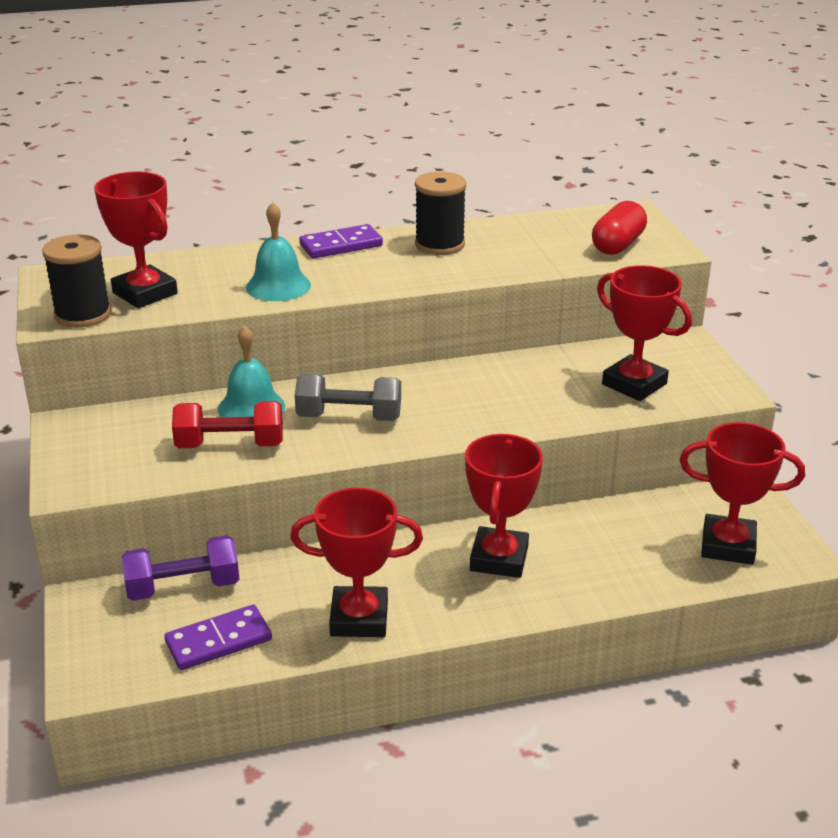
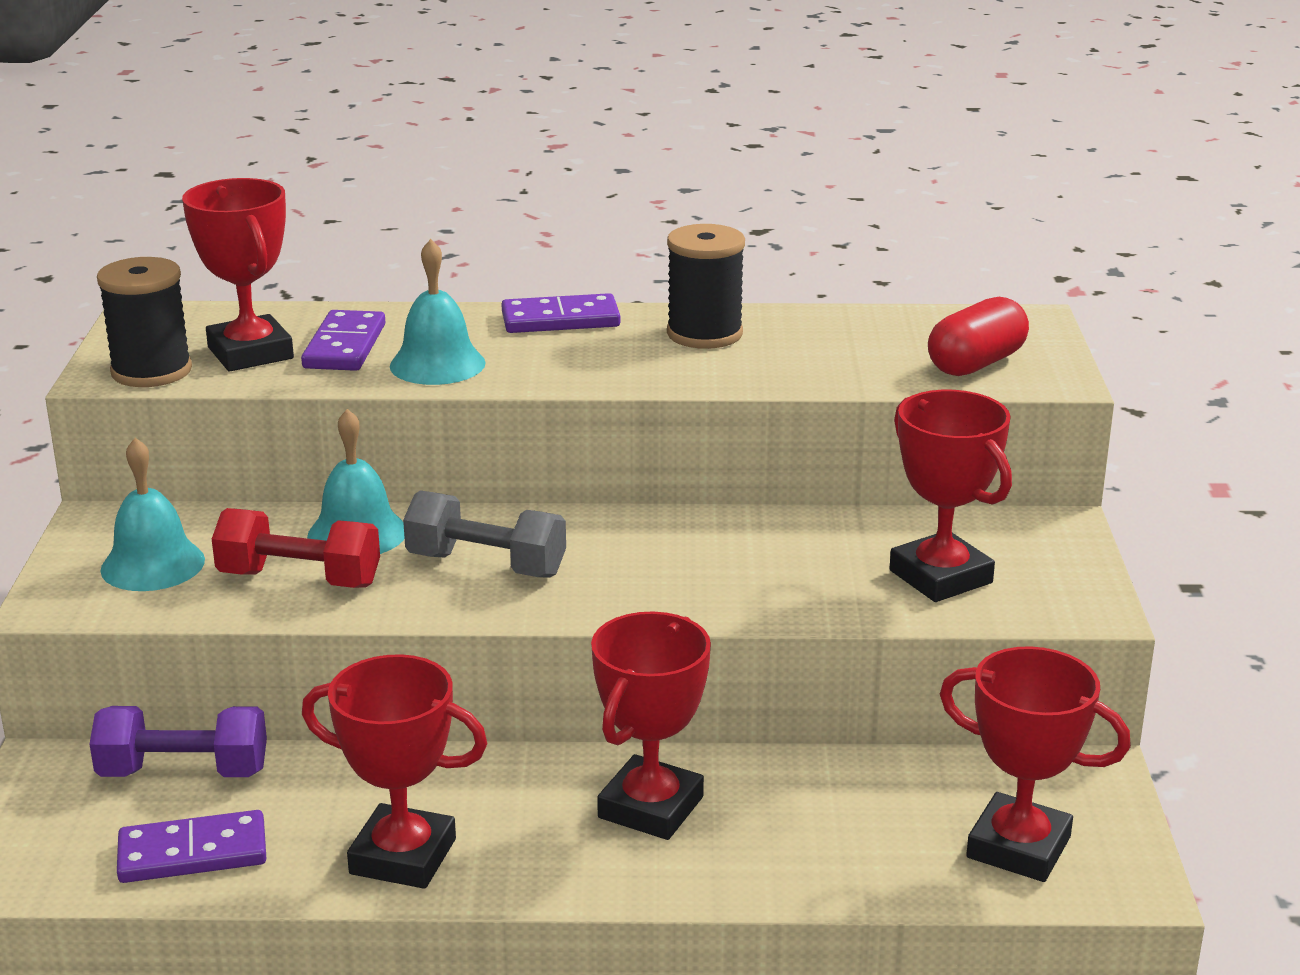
camera: 15 degrees right, 5 degrees down
(123, 449) = (153, 564): none -> turquoise bell
(207, 281) = (344, 346): none -> purple domino

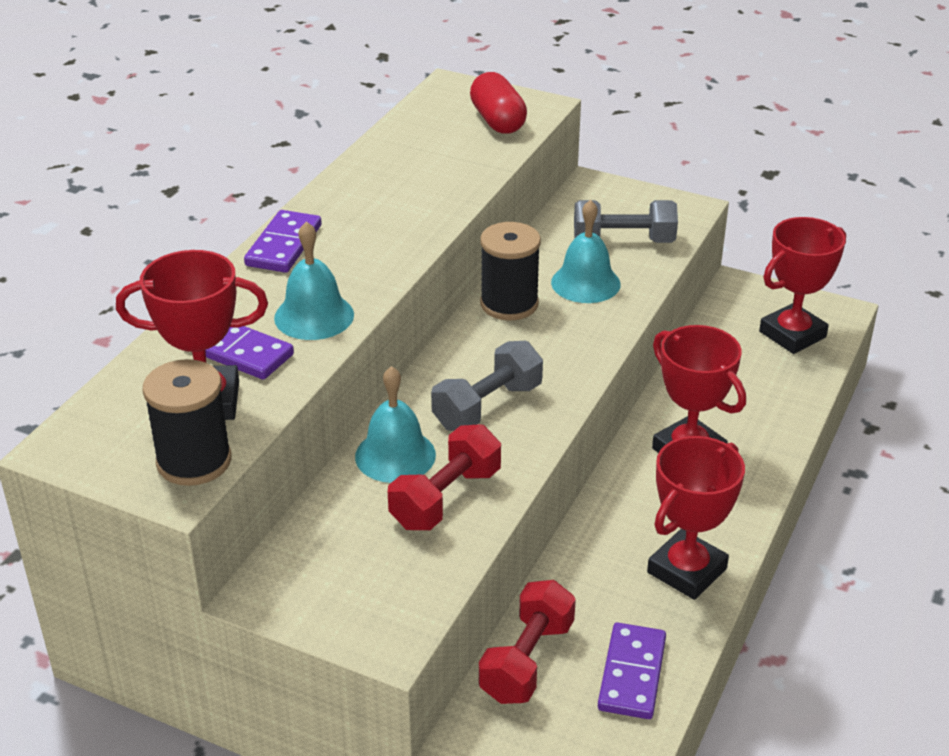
camera: 65 degrees left, 10 degrees up
(153, 564) = (366, 573): turquoise bell -> turquoise bell (585, 283)
(183, 772) = (527, 661): purple dumbbell -> red dumbbell
(704, 334) = (365, 196): black spool -> black spool (509, 304)
(940, 577) = (623, 241): red trophy -> grey dumbbell

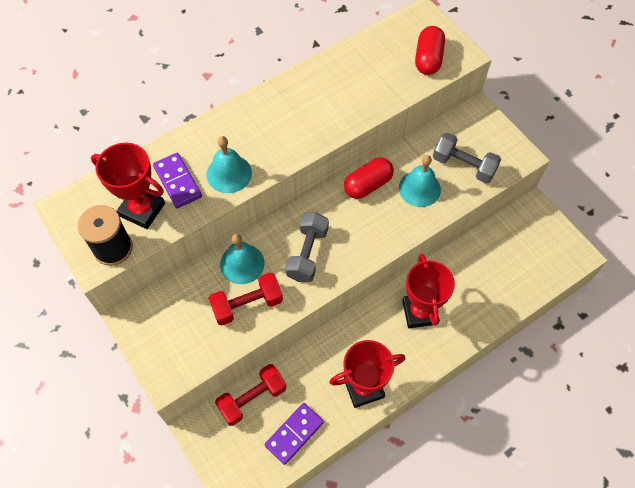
camera: 30 degrees right, 25 degrees up
(284, 245) = (248, 112): purple domino -> none
(487, 406) = (307, 253): grey dumbbell -> grey dumbbell turned 60 degrees counterclockwise
(509, 304) = (368, 185): black spool -> red capsule
(792, 334) = (538, 259): red trophy -> none

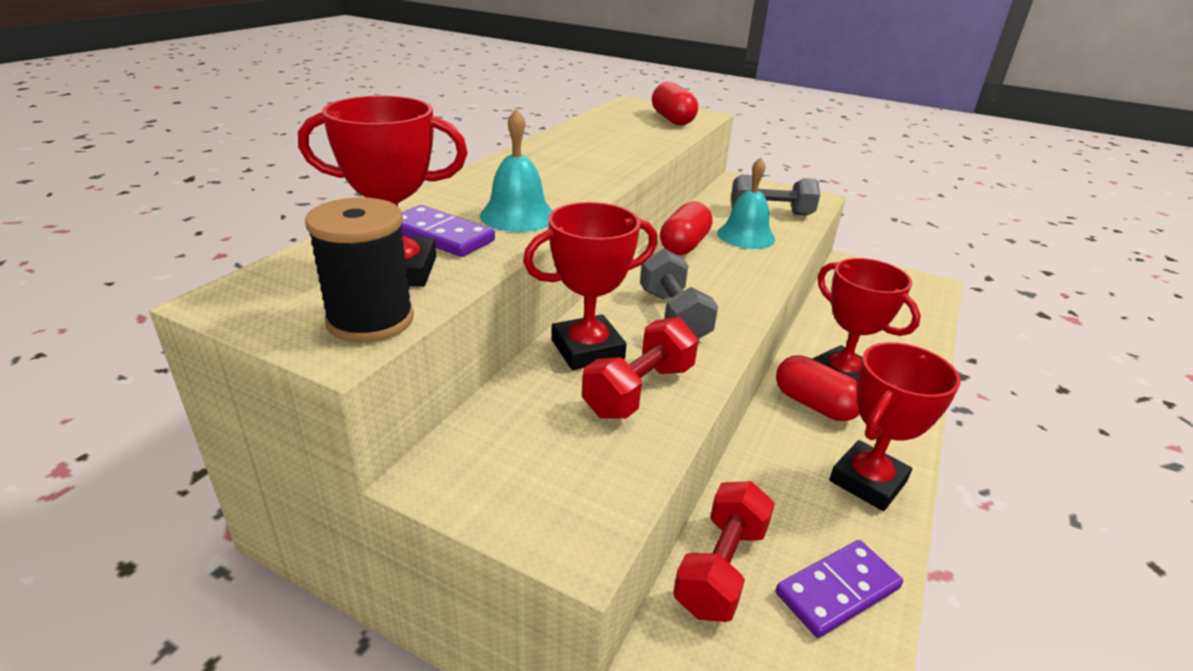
camera: 30 degrees left, 30 degrees down
(242, 263) = (587, 349): turquoise bell -> red trophy
(294, 434) = (837, 591): purple domino -> purple domino turned 45 degrees clockwise
(382, 327) = (814, 405): none -> red capsule

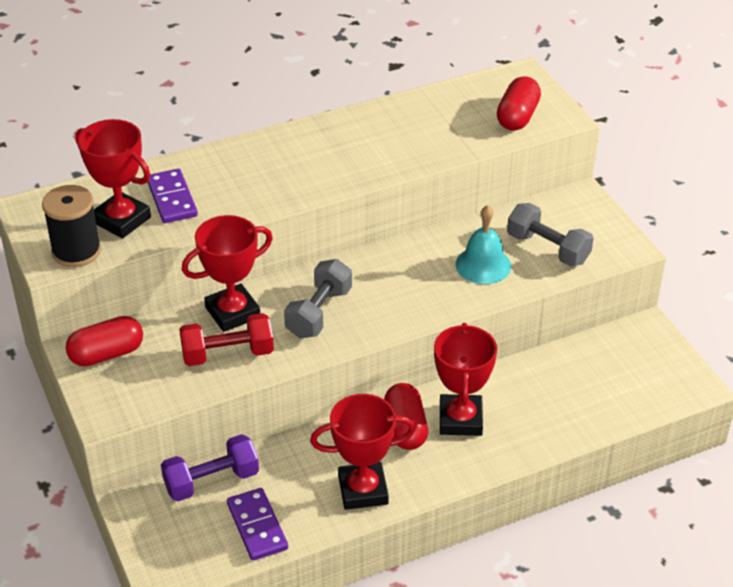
camera: 40 degrees right, 10 degrees up
(517, 216) = (236, 198): turquoise bell -> none
(587, 349) = (232, 312): red trophy -> red trophy turned 45 degrees counterclockwise
(684, 245) = (416, 253): red capsule -> red capsule (106, 354)
(721, 568) = (211, 481): red dumbbell -> purple dumbbell
(837, 591) = (257, 526): purple domino -> purple domino turned 60 degrees clockwise

